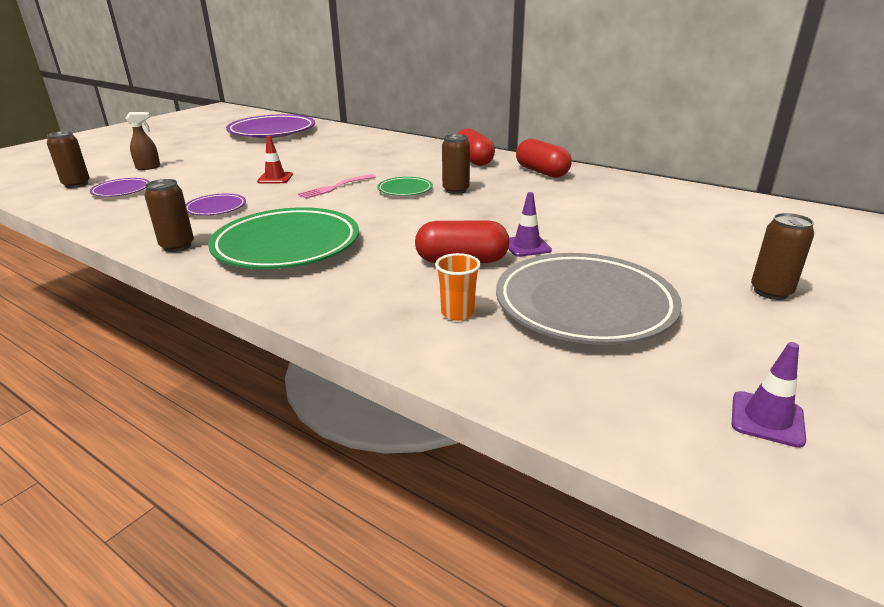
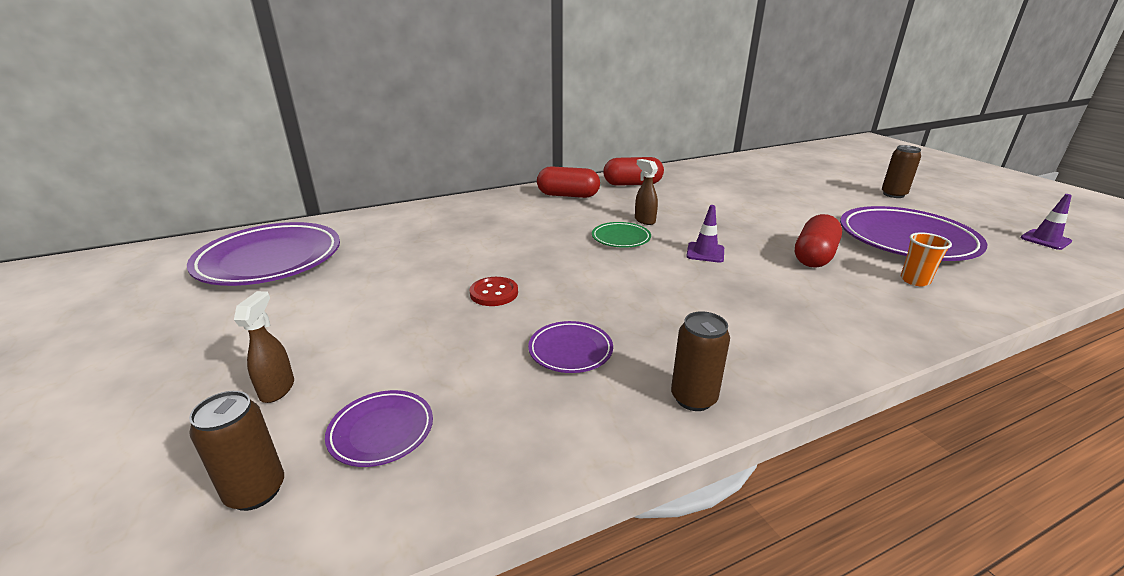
camera: 60 degrees left, 0 degrees up
(275, 178) = (494, 293): red traffic cone -> red button
(287, 246) = (737, 324): green plate -> none
(335, 187) = (573, 266): pink fork -> none
(455, 190) = (644, 220): brown can -> brown spray bottle
(526, 246) = (795, 229): purple traffic cone -> purple traffic cone (705, 252)
(584, 305) = (906, 240): grey plate -> purple plate

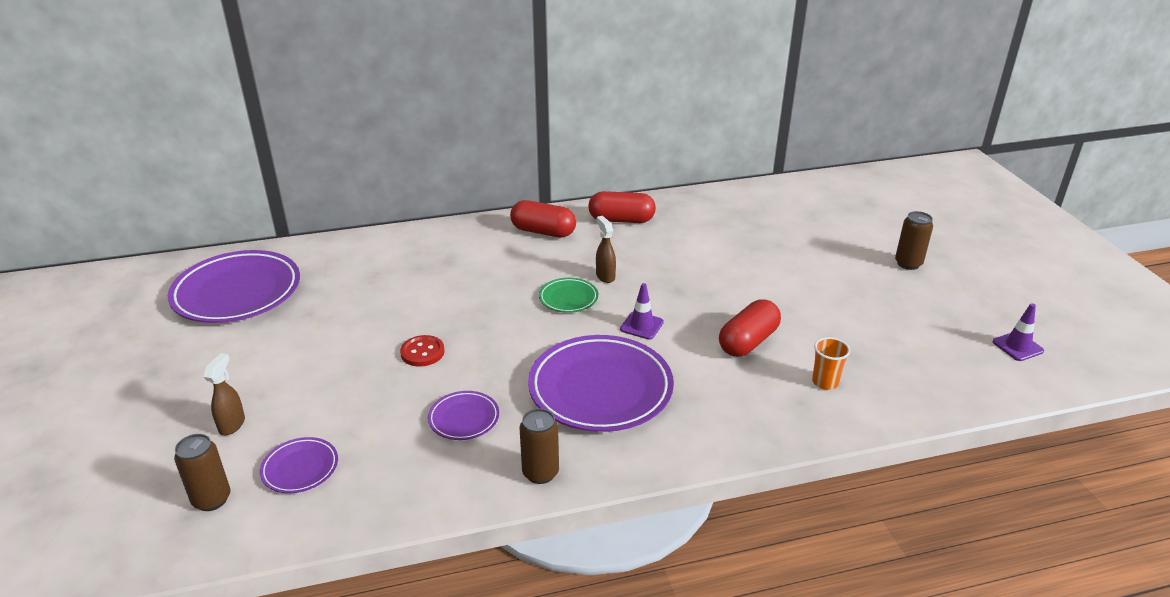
camera: 10 degrees right, 5 degrees up
(906, 240) = (862, 331): purple plate -> purple plate (600, 389)

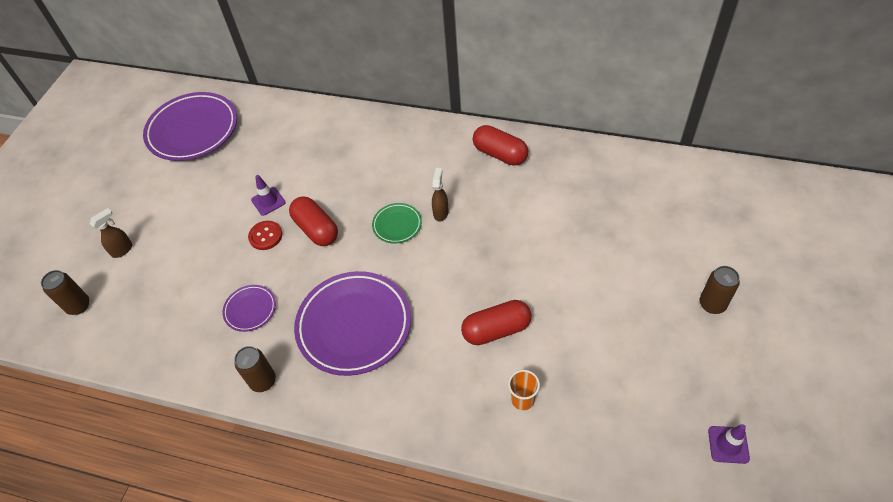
camera: 35 degrees right, 20 degrees up
(300, 468) = (135, 305): purple plate -> none
(543, 232) = (430, 145): red capsule -> red capsule (316, 229)
(641, 325) = (429, 276): purple traffic cone -> purple traffic cone (268, 201)

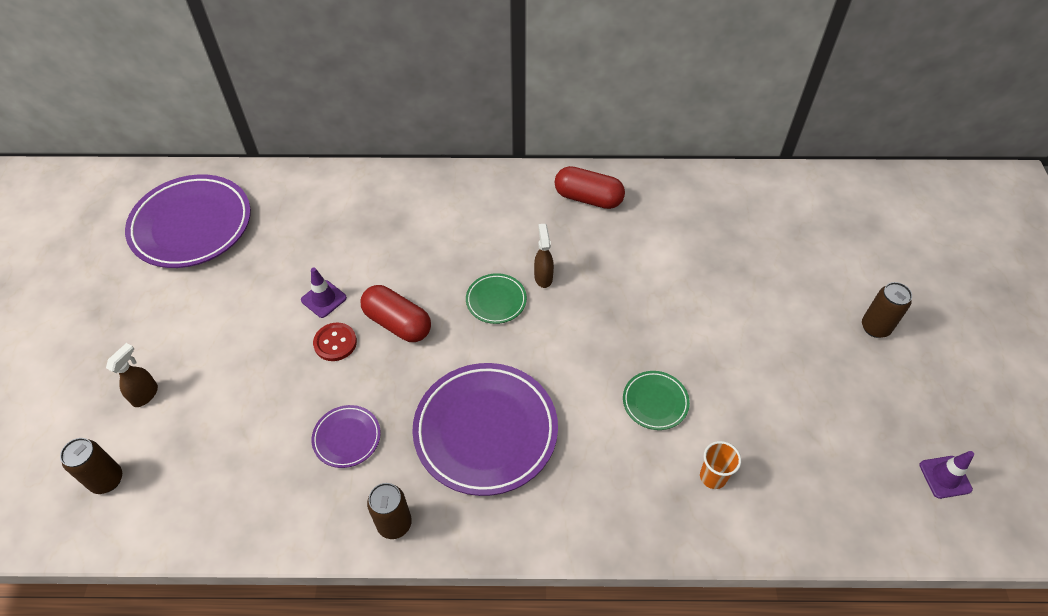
camera: 20 degrees left, 0 degrees up
(496, 330) = (655, 402): red capsule -> green plate

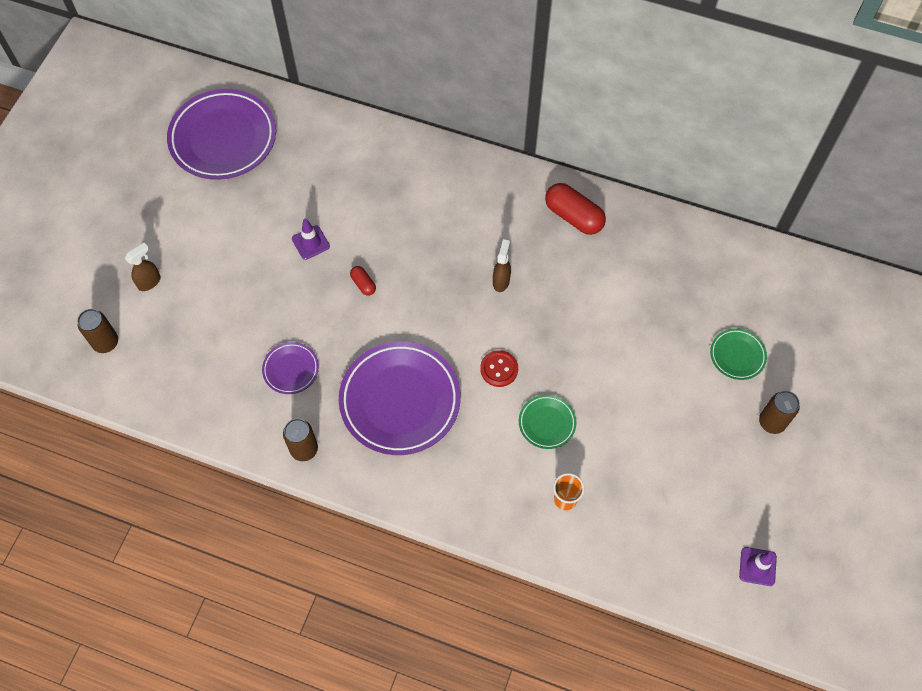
camera: 20 degrees right, 10 degrees up
(335, 343) = (307, 285): red button -> red button (499, 369)
(397, 323) = (363, 284): red capsule -> red capsule, size x0.50
(496, 301) = (452, 290): green plate -> green plate (737, 355)

